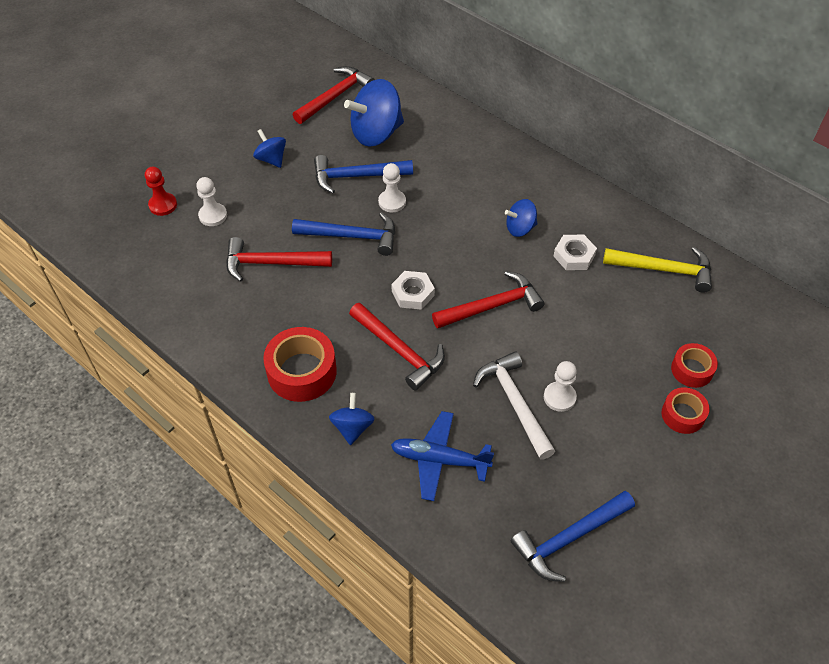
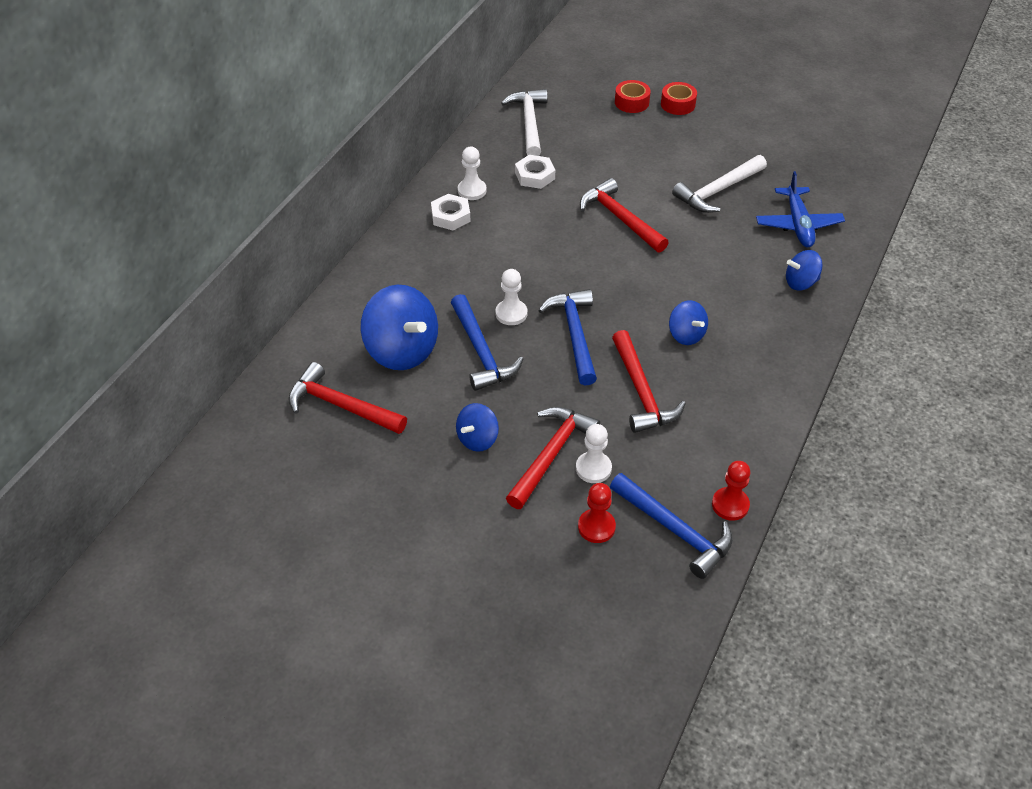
camera: 105 degrees left, 5 degrees down
(137, 286) = (730, 505): none -> red pawn
(302, 372) = (763, 331): red tape -> none
(399, 350) = (702, 269): red hammer -> red hammer (551, 455)
(413, 293) = (630, 273): white nut -> white nut (450, 216)
(520, 228) = (513, 214): blue spinning top -> blue spinning top (686, 335)
(559, 397) = (698, 167): white pawn -> white pawn (472, 190)
(569, 538) = (819, 149): blue hammer -> blue hammer (675, 530)
(664, 270) = (529, 123): yellow hammer -> white hammer

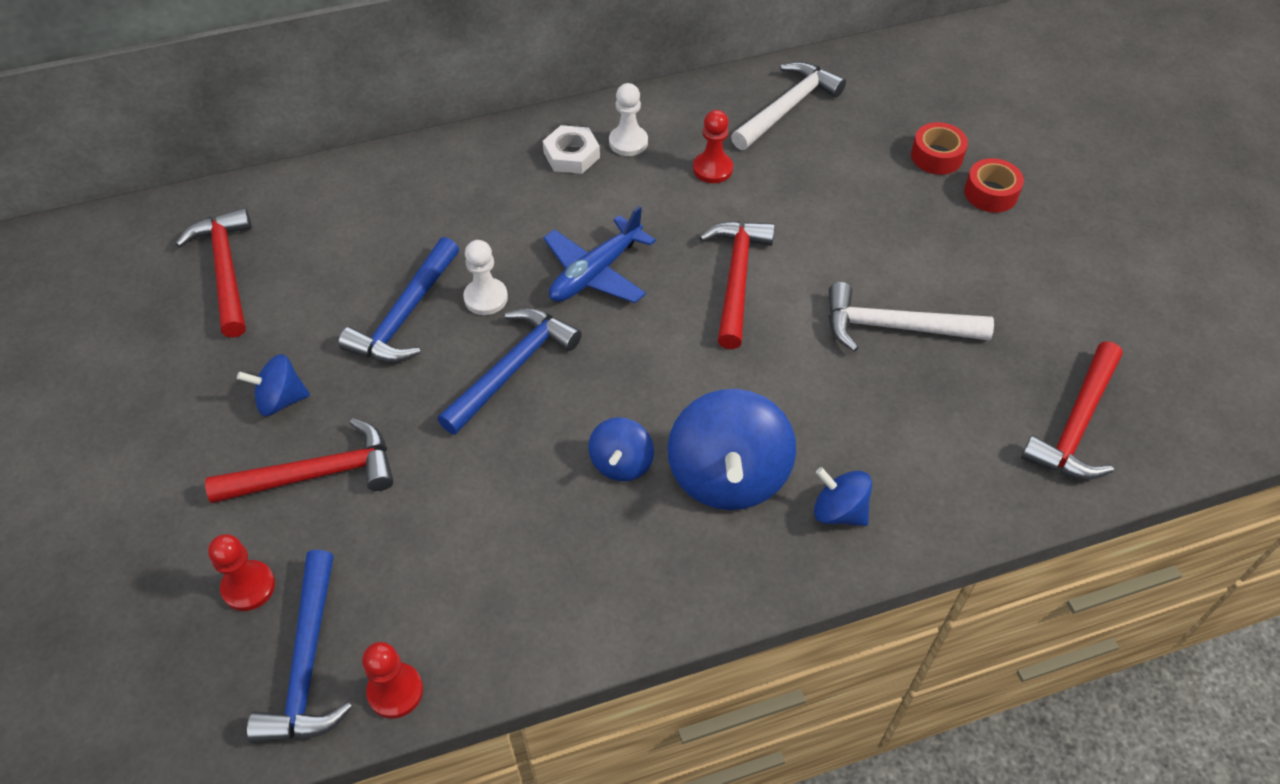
camera: 45 degrees right, 5 degrees up
(402, 350) = (343, 258): blue spinning top -> blue spinning top (728, 476)
(535, 176) = (712, 169): white nut -> red pawn
(593, 468) = (331, 524): white pawn -> none
(641, 392) = (488, 486): red hammer -> red hammer (1076, 425)
(798, 224) = (938, 439): blue plane -> blue plane (595, 273)

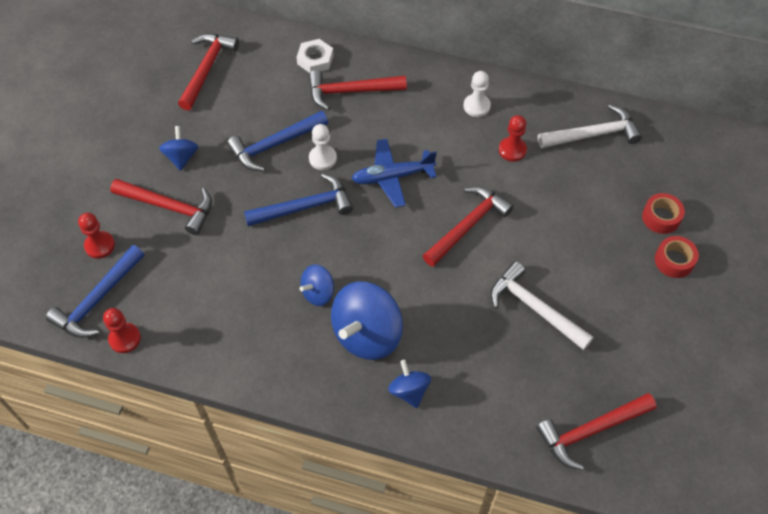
camera: 35 degrees right, 5 degrees up
(281, 400) = (181, 157): blue spinning top -> blue spinning top turned 60 degrees clockwise
(455, 202) = (350, 92): none -> red hammer
(571, 155) = (437, 97): white nut -> white nut (315, 59)

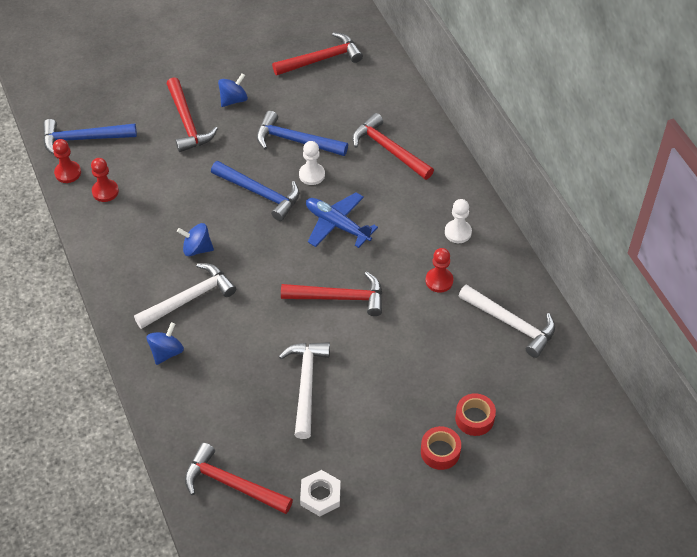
camera: 50 degrees right, 5 degrees down
(100, 245) = (123, 110): red pawn -> red pawn (105, 191)
(315, 59) = (396, 110): white nut -> white nut (320, 495)
(367, 334) = (189, 298): blue spinning top -> white hammer

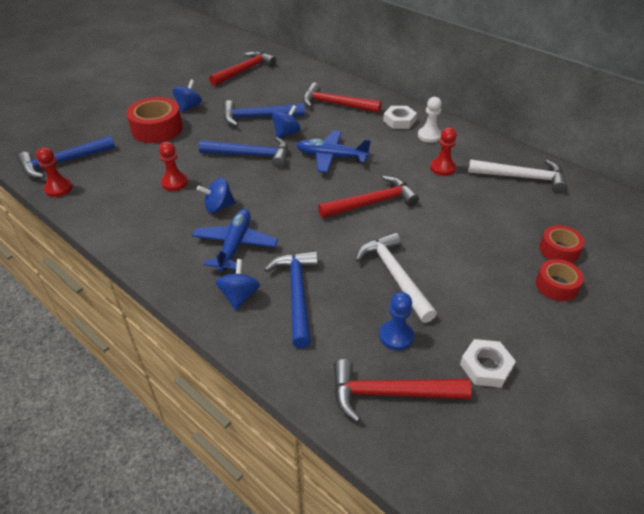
camera: 25 degrees left, 10 degrees down
(105, 191) = (104, 191): red pawn -> red pawn (174, 183)
(187, 122) = (157, 129): red hammer -> red tape
(189, 298) = (235, 245): white hammer -> blue plane
(213, 369) = (297, 294): none -> blue hammer
(268, 440) = (396, 336): none -> blue pawn
(312, 175) = (286, 133): white pawn -> blue spinning top
(441, 199) = (399, 121): none -> white nut

